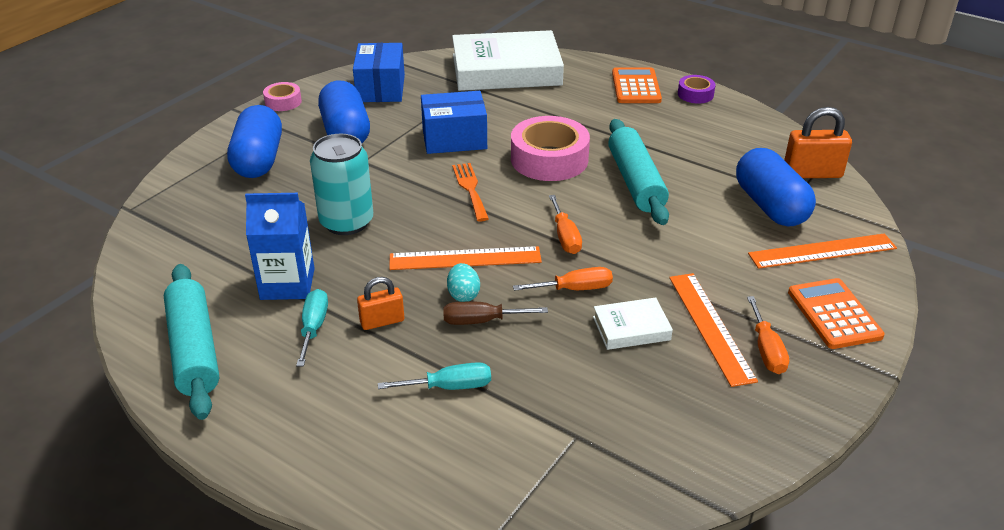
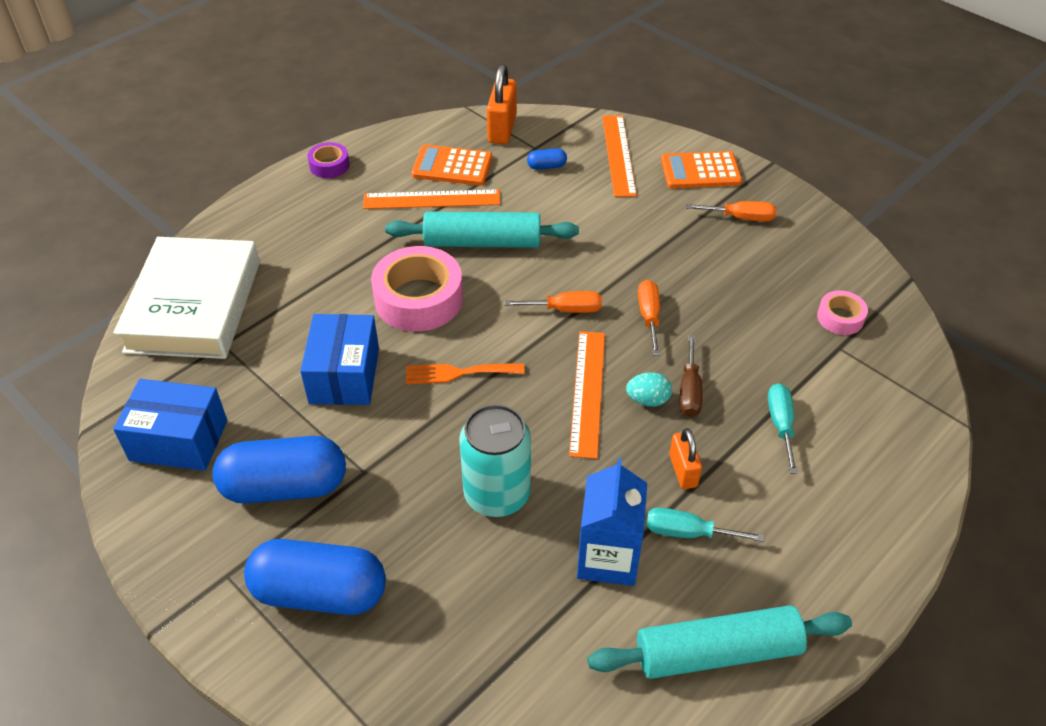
camera: 80 degrees left, 10 degrees up
(283, 102) = (162, 562): pink tape -> pink tape (840, 318)
(631, 328) = (708, 289): white book -> none
(636, 87) = (292, 204): orange calculator -> orange calculator (452, 166)
(710, 327) = (710, 242): orange ruler -> orange ruler (431, 199)
(770, 206) = (546, 166): blue capsule -> blue capsule, size x0.42

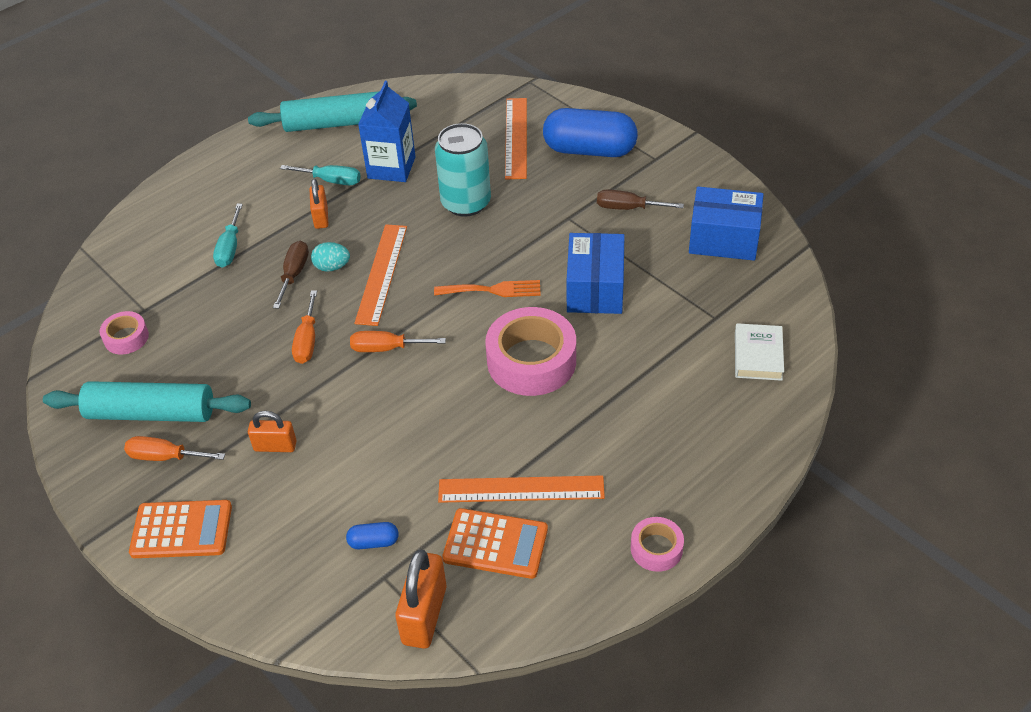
camera: 175 degrees left, 0 degrees up
(194, 306) = (758, 356): white book -> white book, size x0.45
(285, 487) = (628, 208): blue capsule -> brown screwdriver
(329, 165) = (656, 548): purple tape -> pink tape
(482, 242) = (463, 427): turquoise rolling pin -> turquoise rolling pin (151, 413)
(618, 155) = (276, 561): orange ruler -> orange ruler (516, 138)
(647, 226) = (275, 446): none -> orange padlock

